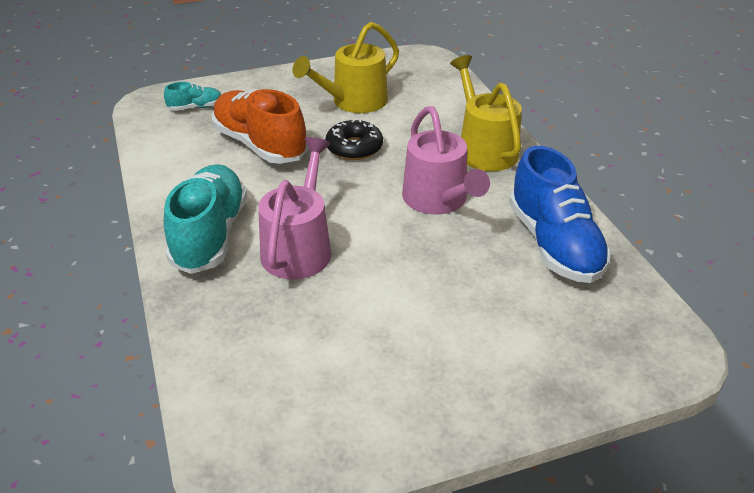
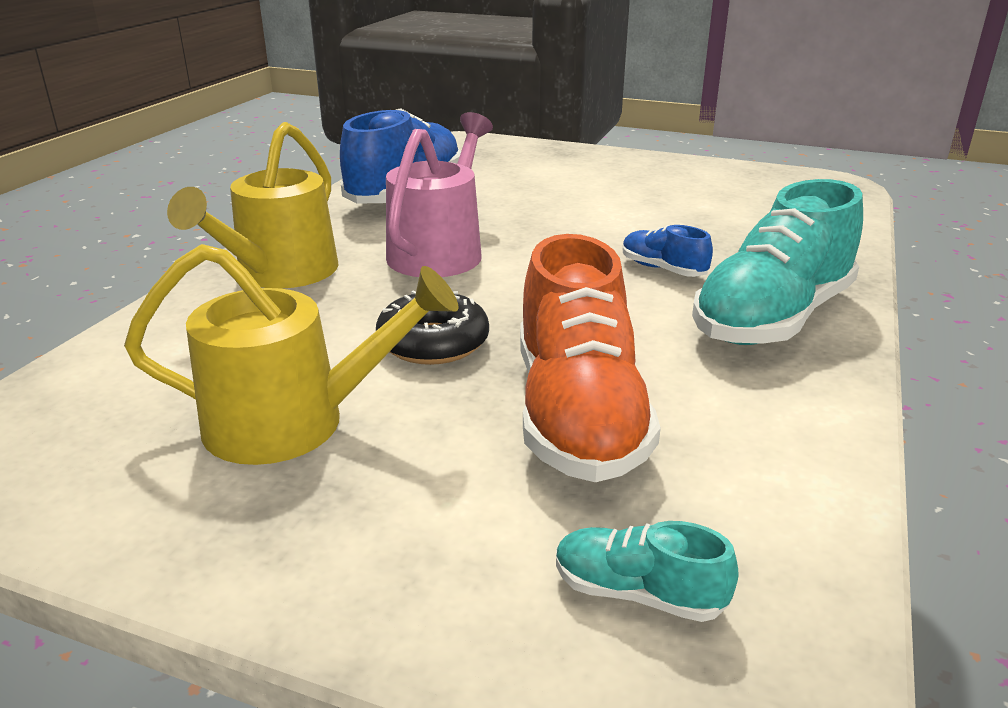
camera: 140 degrees left, 10 degrees down
(299, 248) = (663, 269): pink watering can -> blue shoe

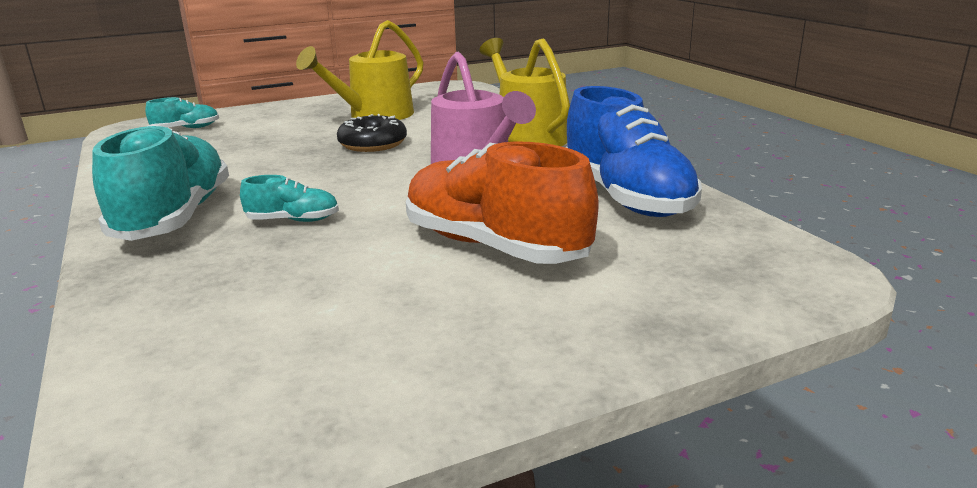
camera: 135 degrees right, 5 degrees down
(577, 414) = (258, 148): orange shoe -> orange shoe (494, 246)
(663, 269) = (293, 220): blue shoe -> turquoise shoe

